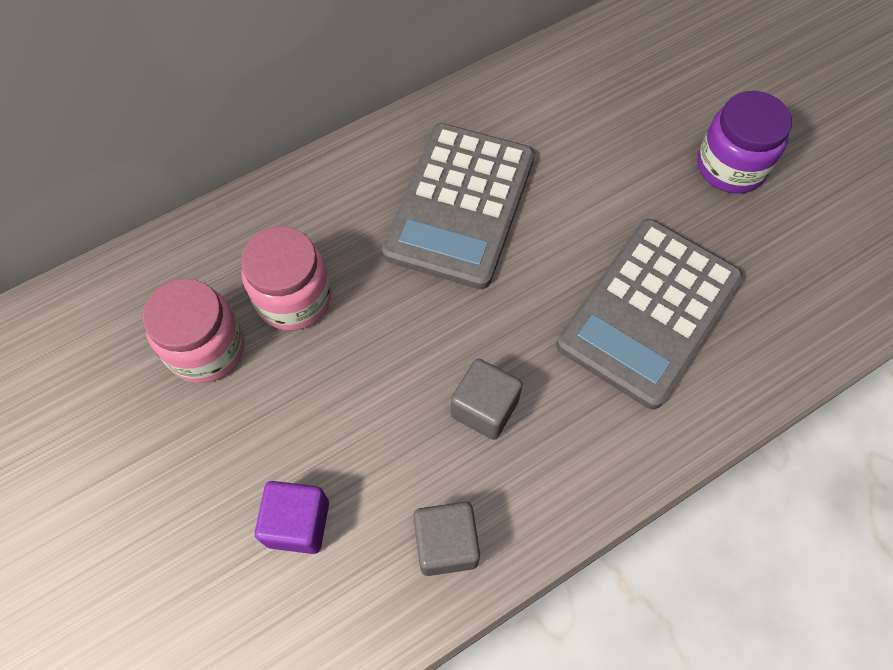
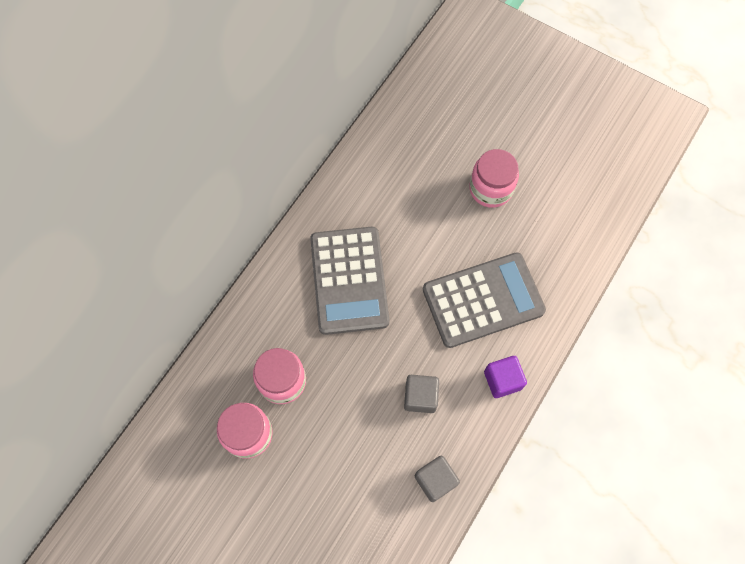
camera: 25 degrees left, 5 degrees up
(298, 523) = (352, 507): purple cube -> purple cube (502, 380)
(649, 312) = (483, 300): grey calculator -> grey calculator turned 120 degrees counterclockwise
(731, 166) = (490, 189): purple jar -> pink jar

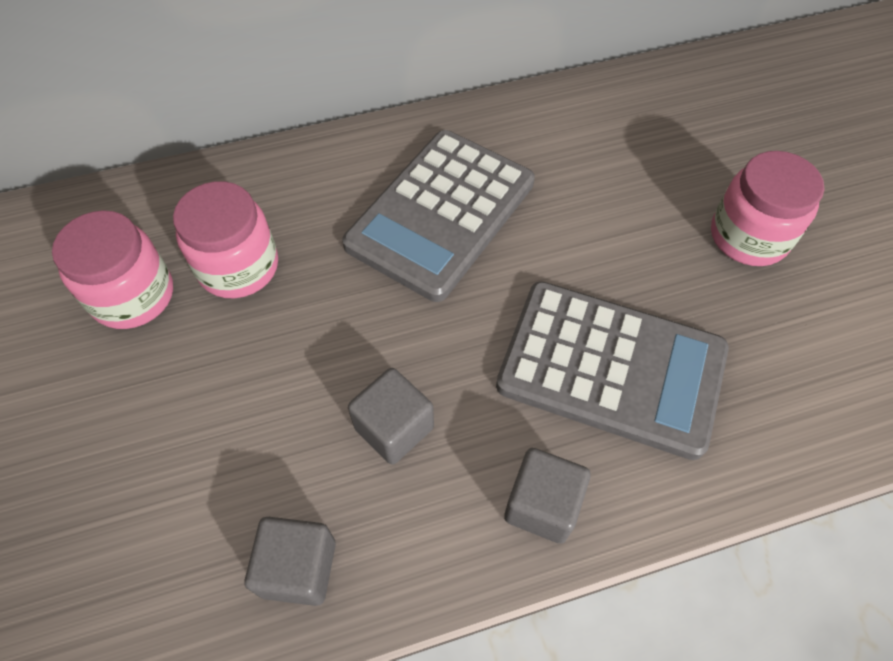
camera: 40 degrees right, 10 degrees down
(502, 380) = (542, 505): purple cube -> grey cube

